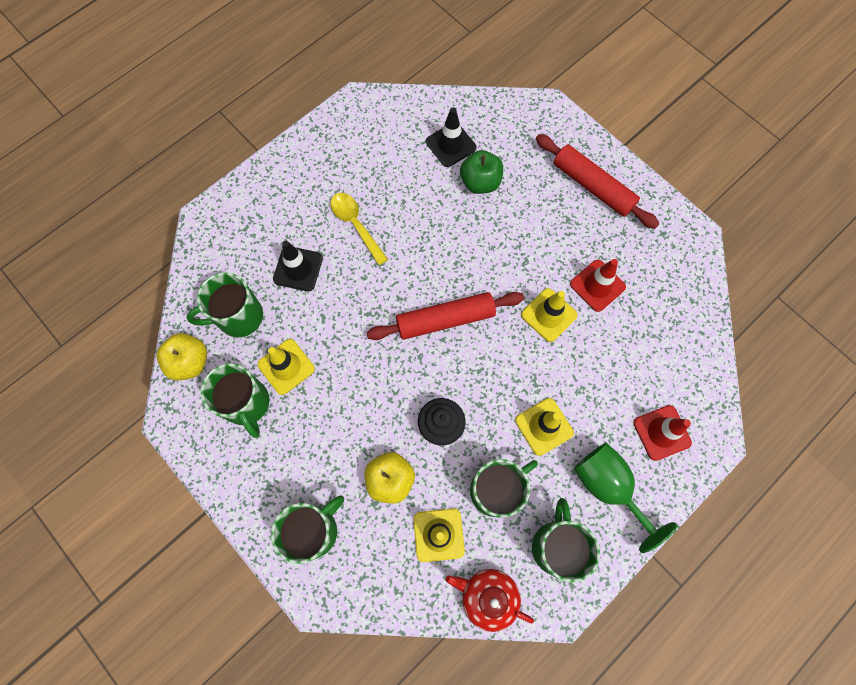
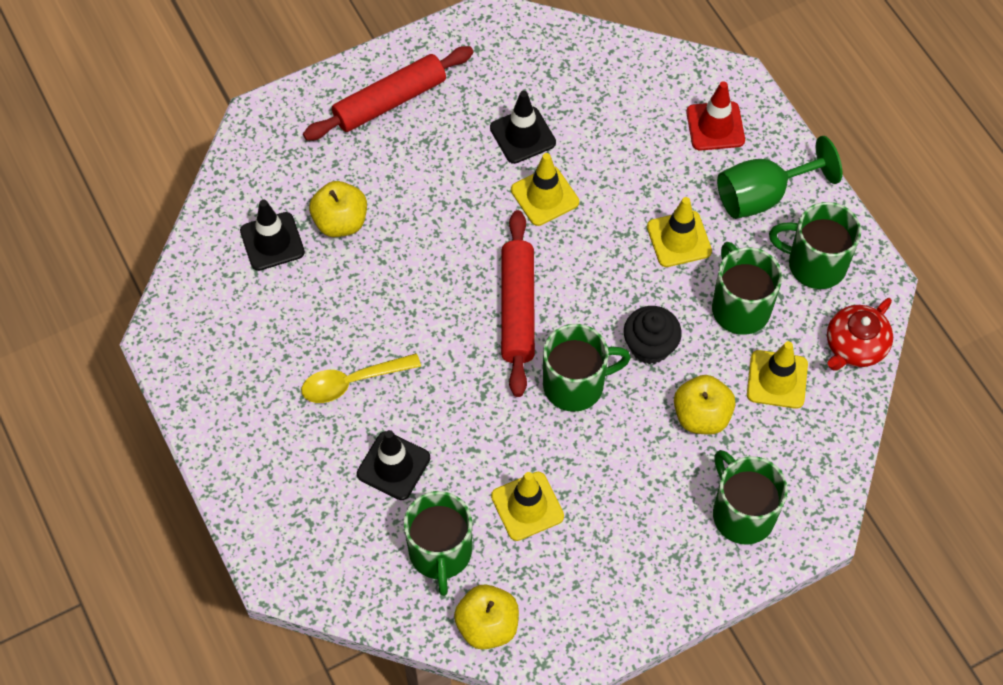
camera: 75 degrees left, 10 degrees down
(246, 403) = (564, 563): green mug -> green mug (575, 385)
(480, 182) = (340, 222): green apple -> yellow apple
(597, 285) = (522, 135): red traffic cone -> black traffic cone

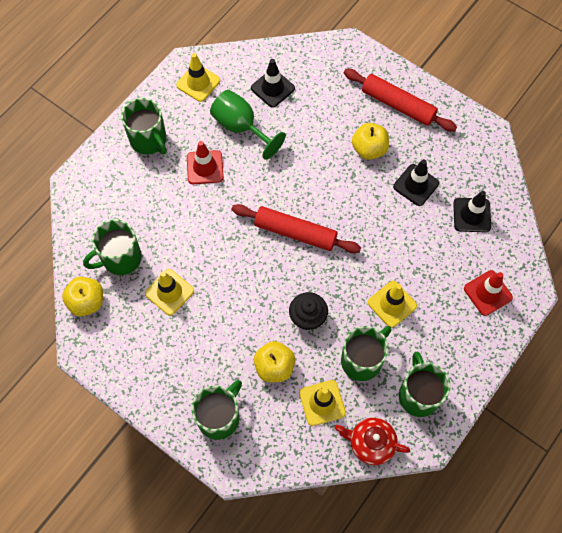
camera: 65 degrees right, 5 degrees up
(340, 222) = (303, 116): yellow apple -> yellow apple (369, 149)
(352, 382) = (205, 167): yellow spoon -> red traffic cone
(393, 466) = (163, 211): black traffic cone -> black traffic cone (472, 215)
(517, 309) = (295, 232): red rolling pin -> red rolling pin turned 45 degrees clockwise
(544, 196) = (380, 215): yellow traffic cone -> yellow traffic cone (198, 83)
(575, 385) = (260, 285): green mug -> green mug (149, 140)
(762, 196) = (452, 342): green goblet -> green goblet (241, 127)

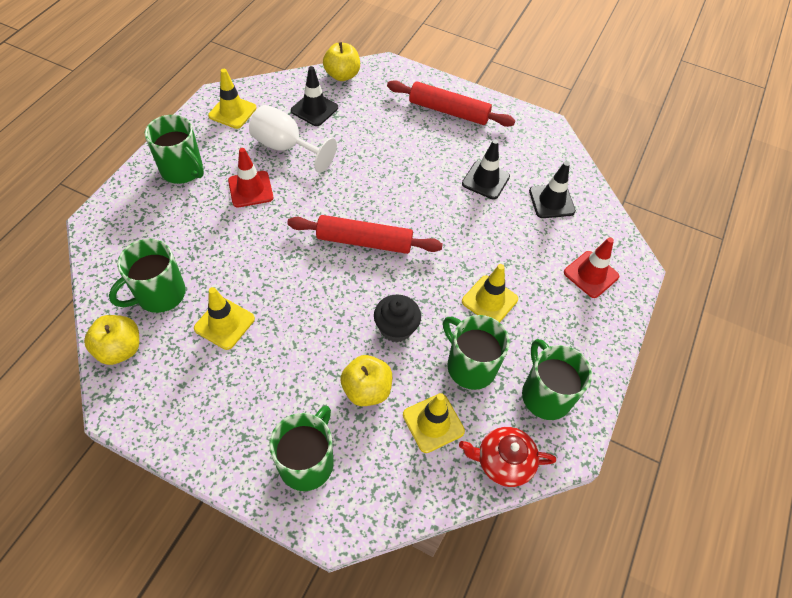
camera: 15 degrees left, 10 degrees down
(241, 127) = (286, 147): green goblet -> white goblet
(362, 360) = (470, 366): green mug -> green mug turned 75 degrees counterclockwise
(369, 149) = (428, 153): yellow apple -> yellow apple (342, 75)

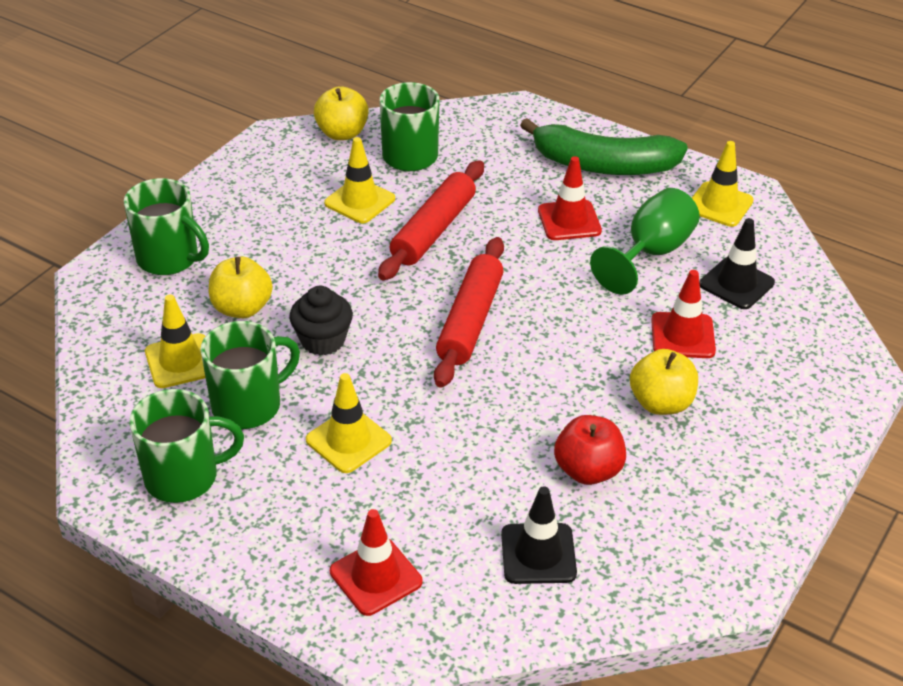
camera: 100 degrees right, 15 degrees down
(182, 170) = (603, 165): green mug -> green banana
(286, 147) = (651, 253): white goblet -> green goblet
(342, 75) = (825, 317): yellow apple -> yellow apple (661, 403)
(366, 136) = (682, 336): none -> red traffic cone
(449, 111) = (755, 443): red rolling pin -> red rolling pin (433, 230)
(485, 180) = (588, 470): black traffic cone -> red apple
(503, 461) = (108, 418): red teapot -> none

